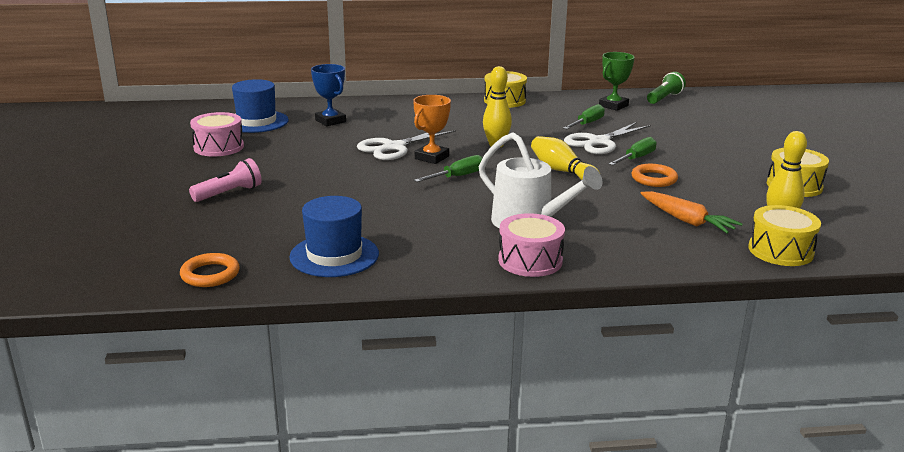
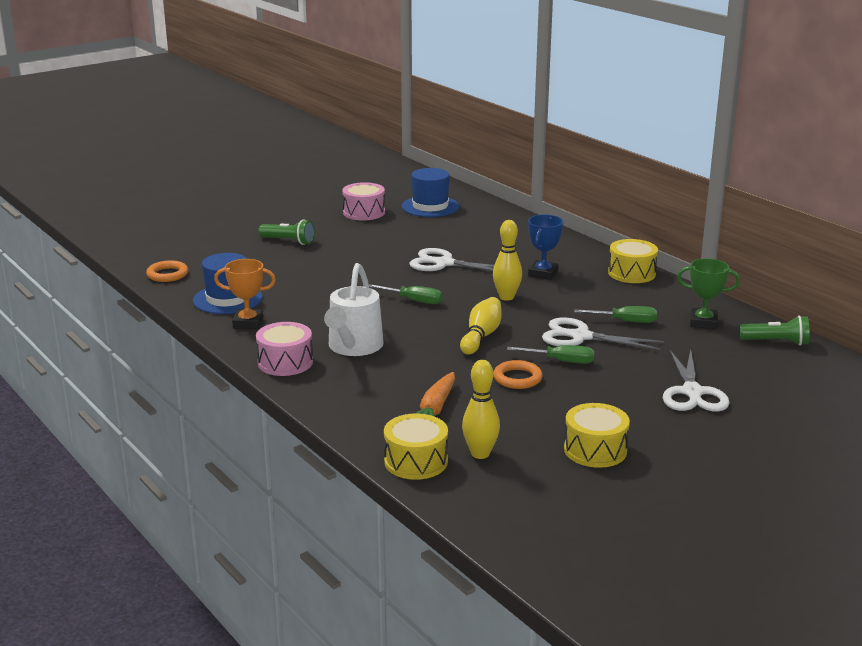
camera: 60 degrees right, 0 degrees up
(229, 193) = (288, 241): pink flashlight -> green flashlight
(330, 121) = (469, 227): blue trophy -> blue trophy (543, 273)
(432, 157) = (441, 281): orange trophy -> orange trophy (248, 323)
(722, 137) = (692, 392): none -> white scissors

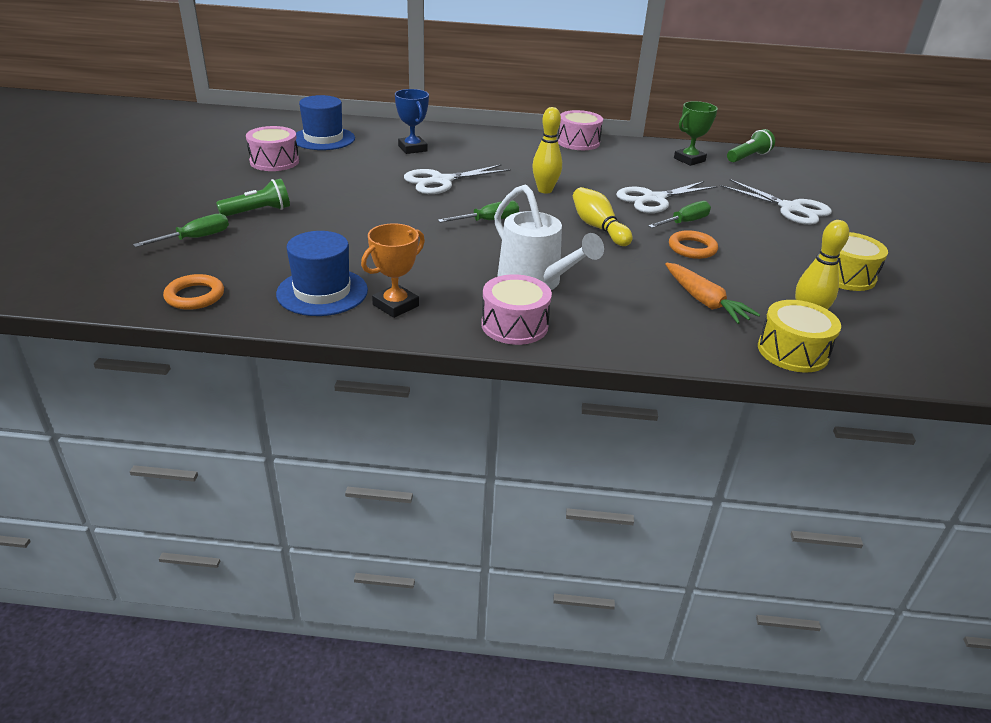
camera: 50 degrees left, 10 degrees up
(543, 273) = (526, 163): blue trophy -> blue trophy (412, 148)
(625, 321) = (651, 177): green screwdriver -> green screwdriver (195, 238)
(631, 273) = (578, 142): yellow drum -> pink drum

